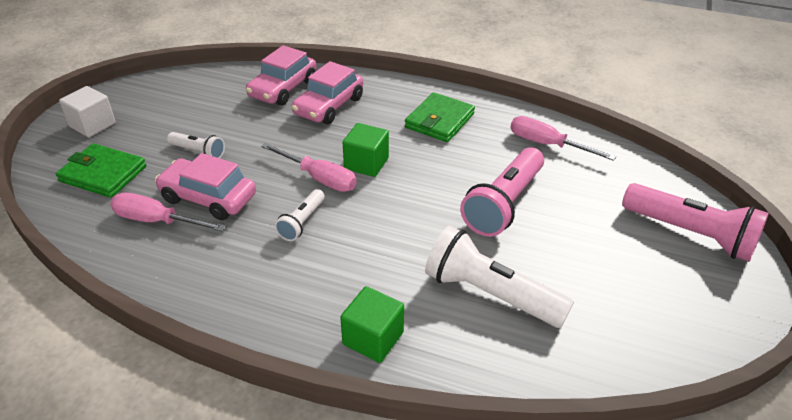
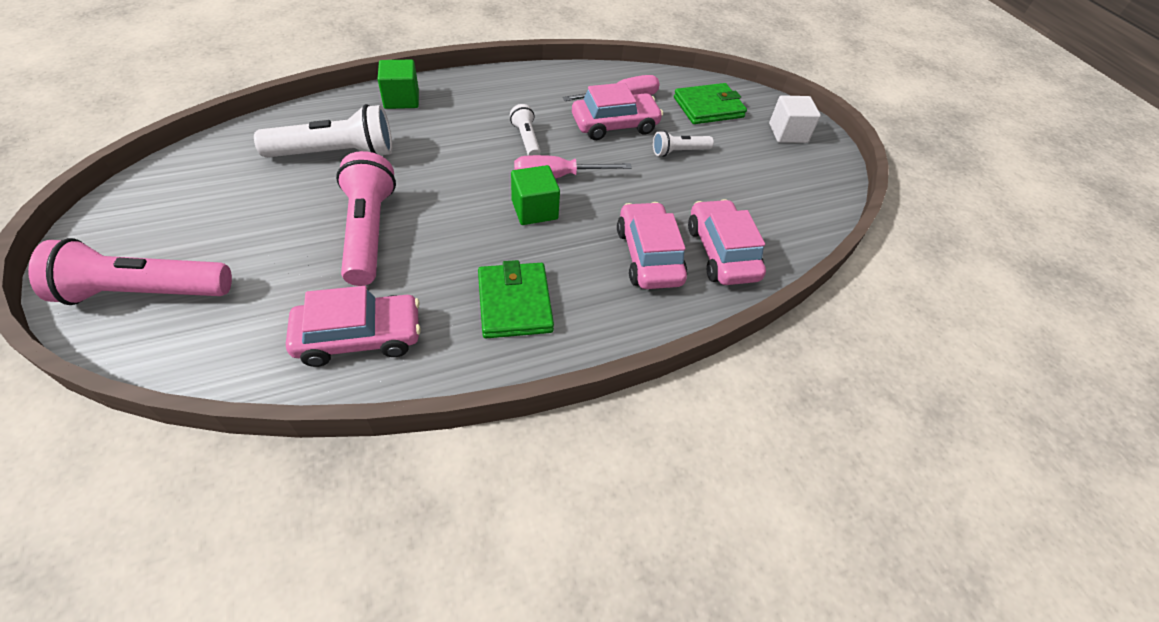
camera: 135 degrees right, 10 degrees up
(547, 144) = (359, 337): pink screwdriver -> pink car

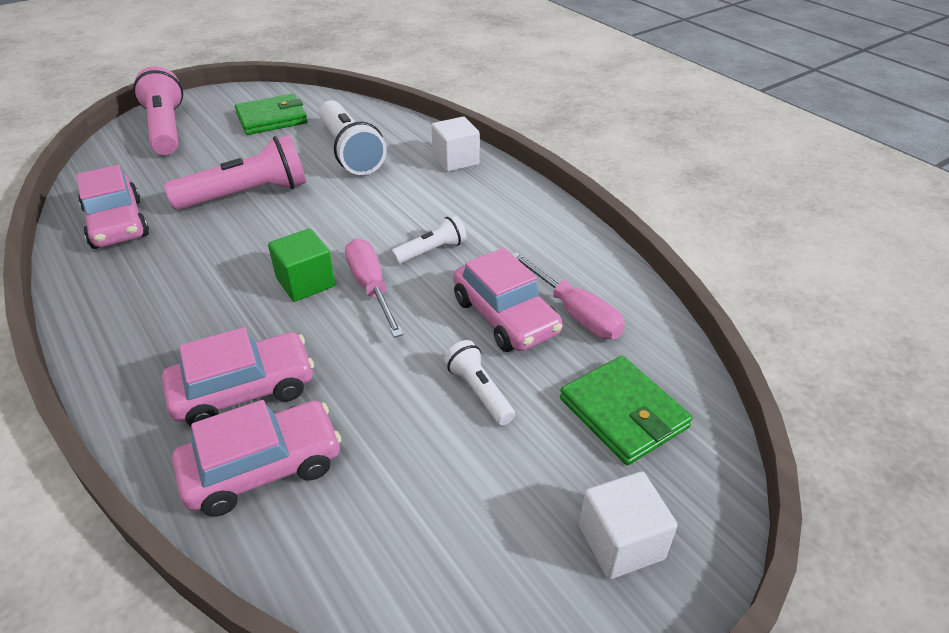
camera: 80 degrees right, 10 degrees down
(401, 99) = (455, 160): green cube -> white cube
(514, 303) = (158, 298): green wallet -> green wallet (272, 118)

